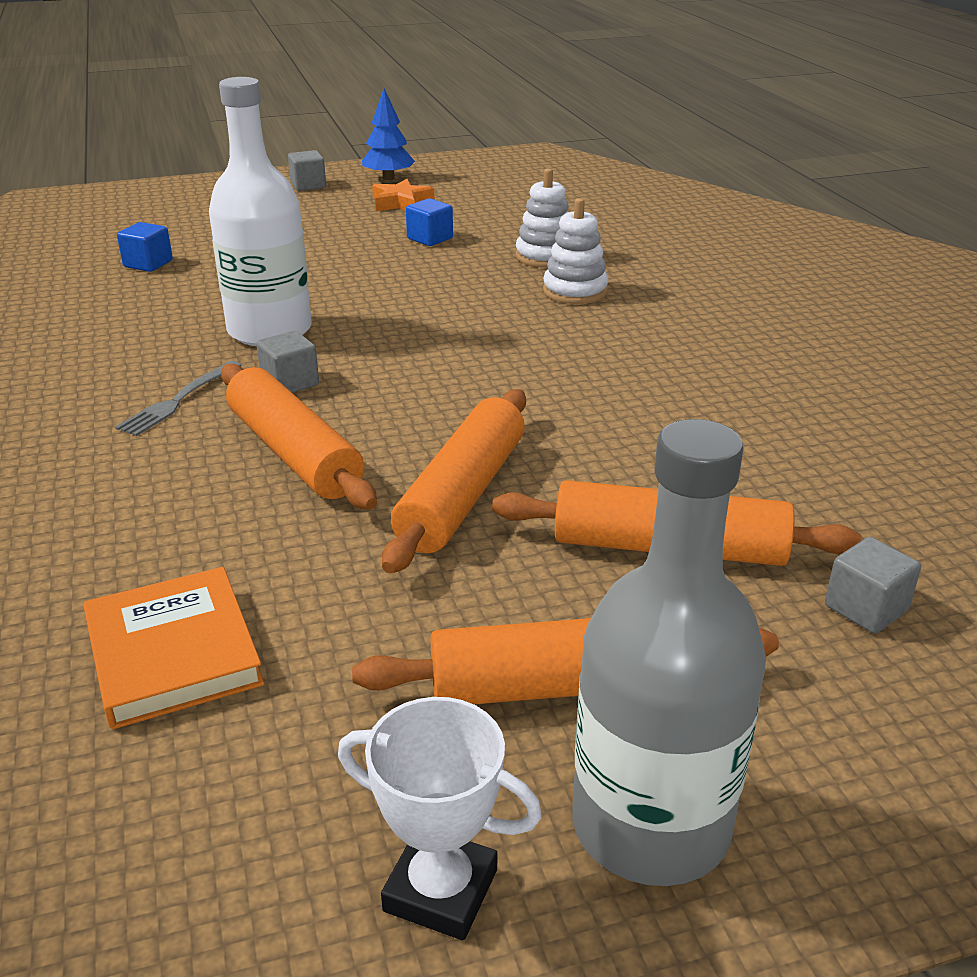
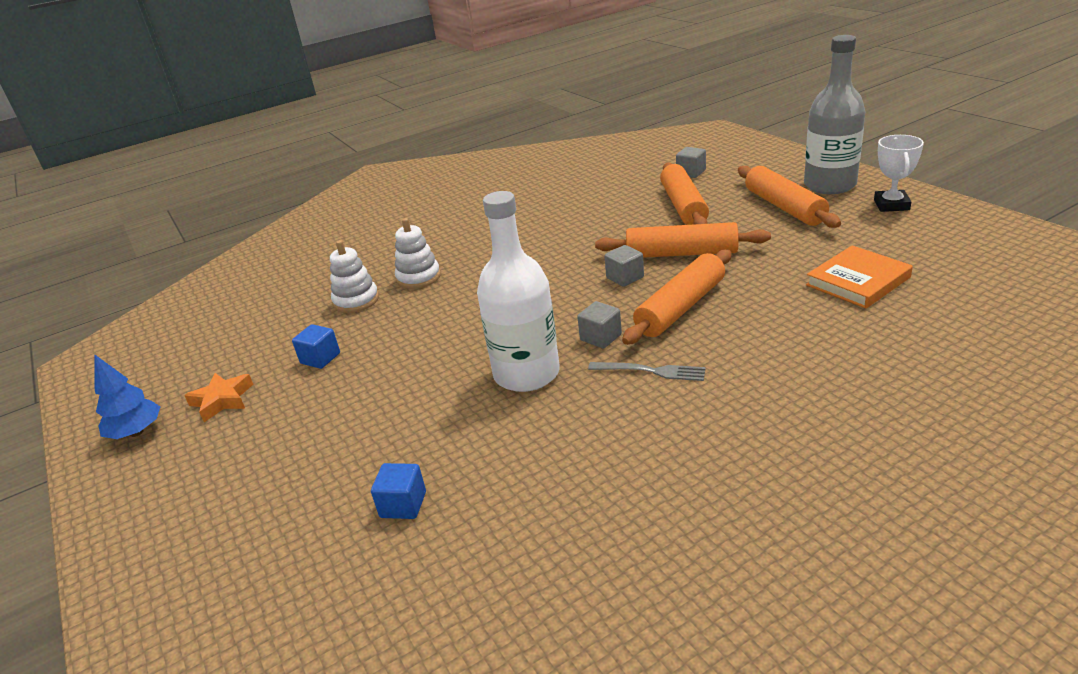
camera: 100 degrees left, 0 degrees up
(308, 185) = (150, 482): grey cube -> grey cube (625, 277)

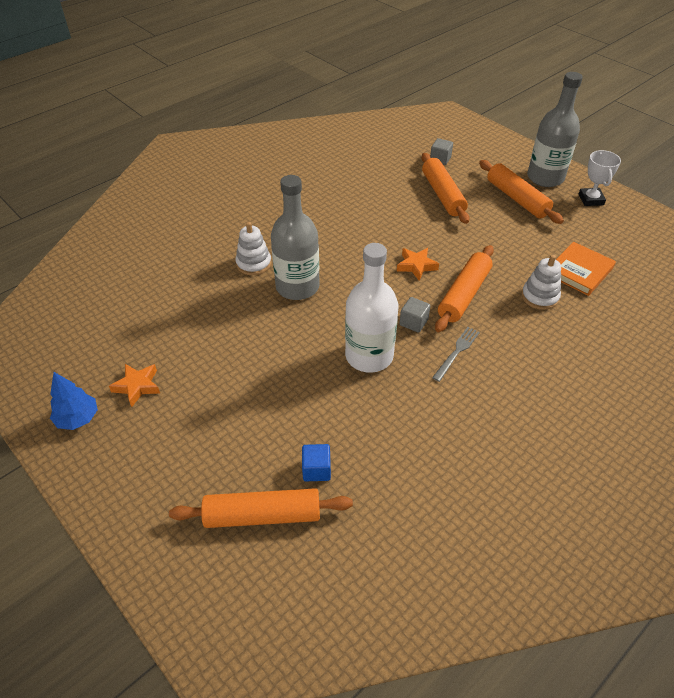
camera: 15 degrees left, 15 degrees up
(320, 358) = (203, 344): blue cube -> none
(356, 301) = (210, 287): white stacking toy -> white stacking toy (540, 297)
(462, 300) = (297, 287): none -> grey bottle
(625, 277) = (416, 266): grey cube -> orange star
(651, 371) = (457, 352): grey fork -> grey fork turned 60 degrees counterclockwise
(681, 253) = (452, 243): orange rolling pin -> orange rolling pin (263, 515)

